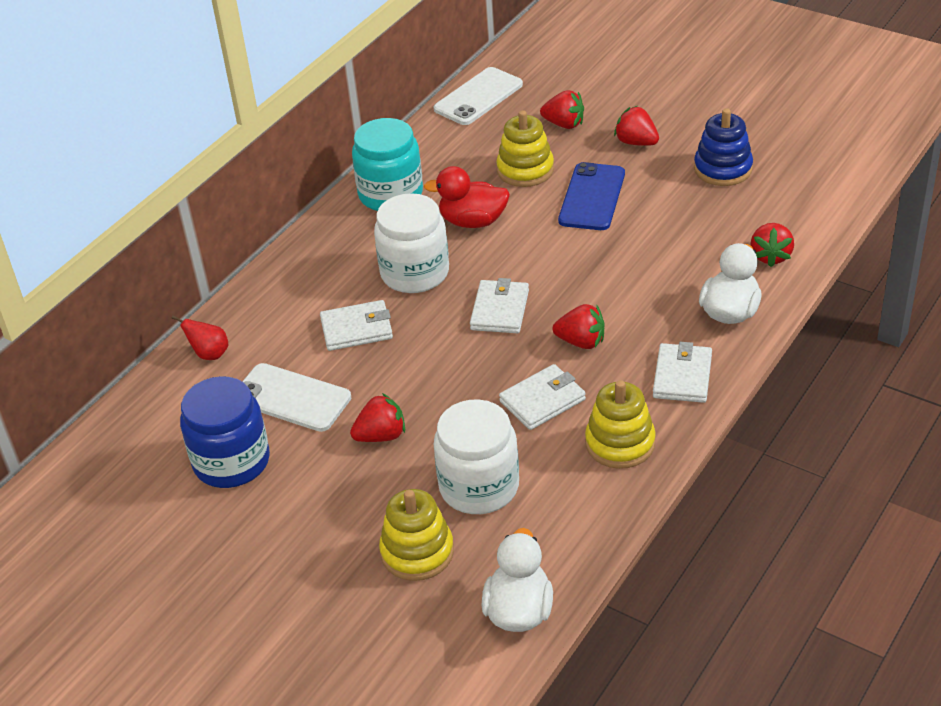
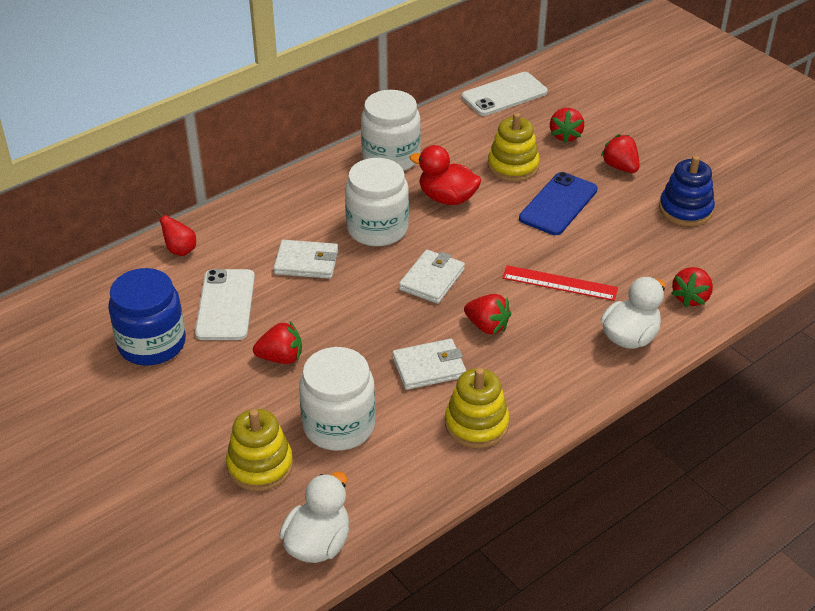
camera: 15 degrees right, 0 degrees up
(291, 398) = (225, 305): white phone -> white phone turned 45 degrees clockwise
(390, 194) = (391, 157): turquoise jar -> white jar
(564, 124) = (565, 136): red strawberry -> red strawberry turned 60 degrees clockwise
(633, 278) = (559, 283): none -> red ruler
(682, 376) = (559, 381): white wallet -> none

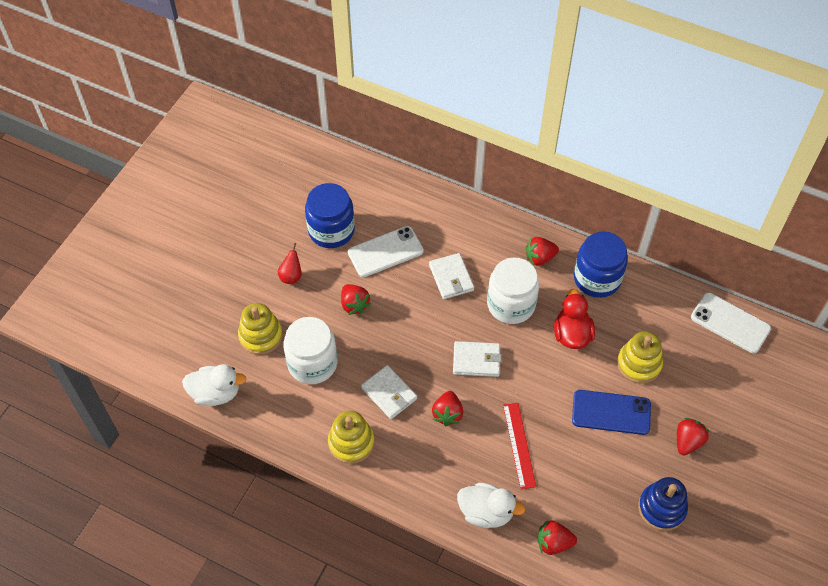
camera: 65 degrees right, 15 degrees up
(180, 250) = (422, 202): red pear -> red pear (291, 276)
(391, 157) = (597, 278): white jar -> blue jar
(565, 136) = (703, 387): red strawberry -> red strawberry (539, 258)

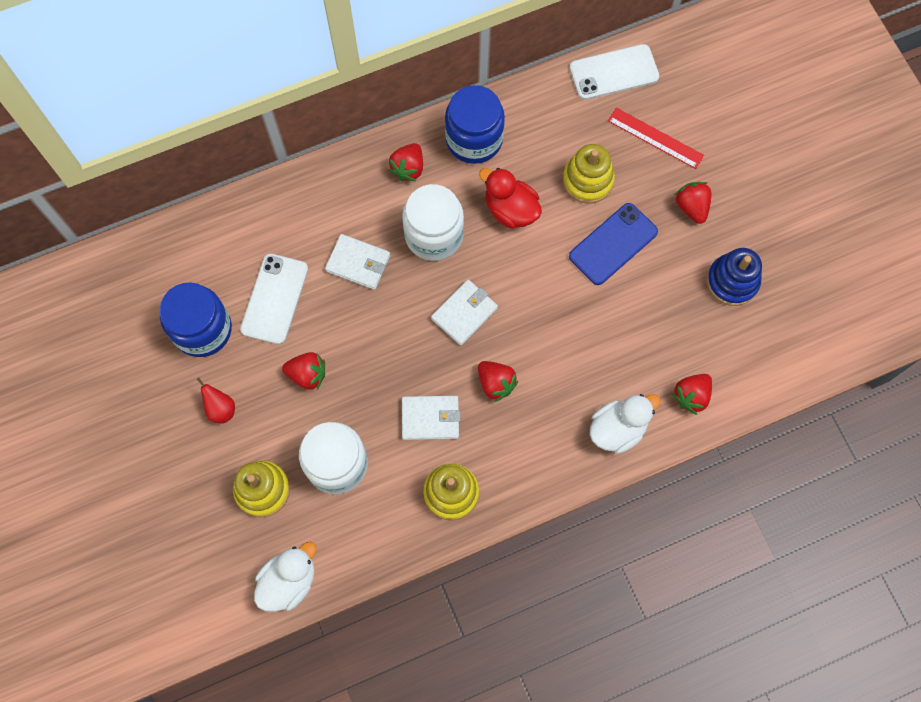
camera: 50 degrees left, 15 degrees up
(519, 445) = (578, 347): red ruler -> red ruler (655, 138)

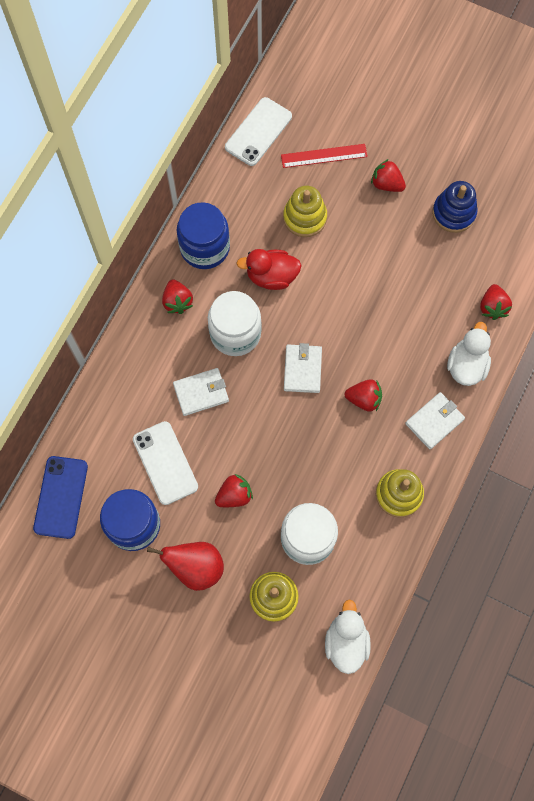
camera: 40 degrees left, 0 degrees up
(220, 409) = (195, 567): red pear -> red pear, size x1.76
(430, 418) = (342, 457): white wallet -> white wallet (434, 421)
(613, 244) = (358, 247): blue phone -> blue phone (61, 497)

